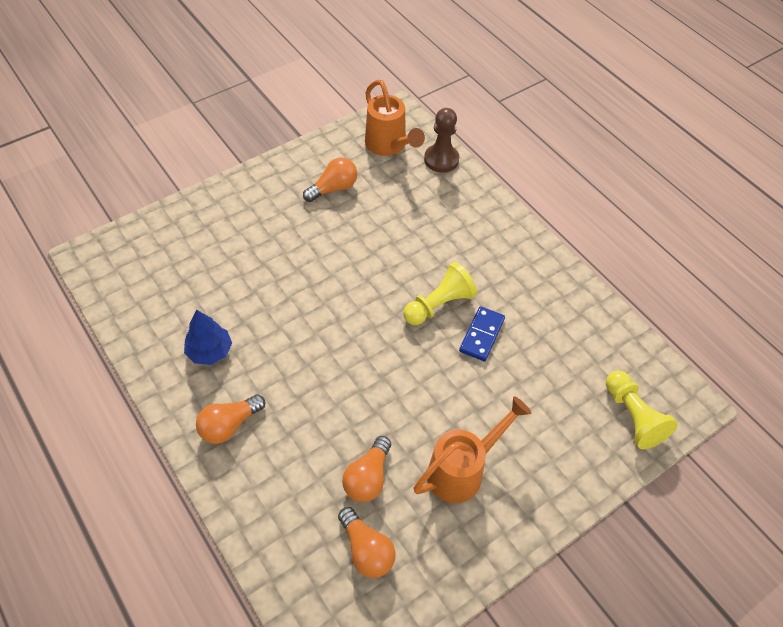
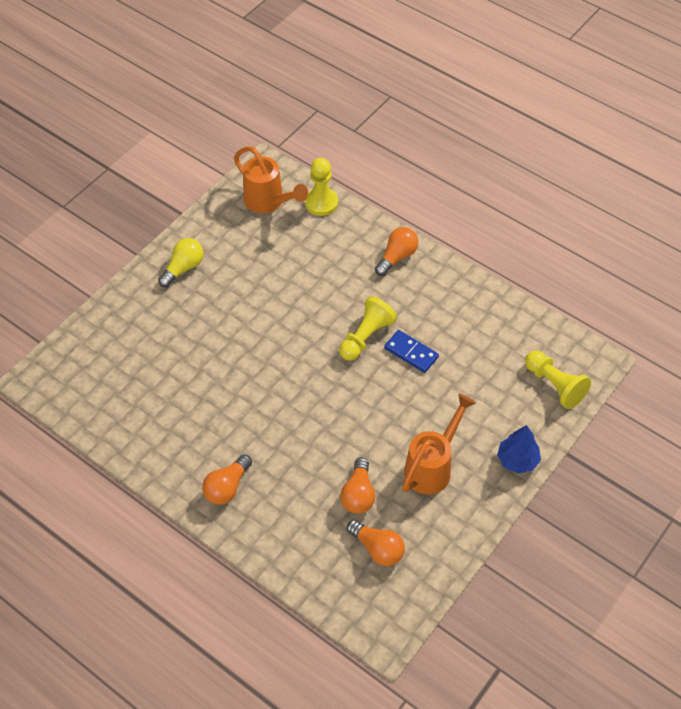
camera: 15 degrees left, 0 degrees up
(210, 351) = (183, 432): blue tree -> blue tree (517, 460)
(280, 187) = (183, 268): none -> yellow light bulb
(333, 188) = (233, 256): orange light bulb -> orange light bulb (397, 257)
(441, 159) = (321, 203): brown pawn -> yellow pawn
(481, 335) = (411, 353): blue domino -> blue domino turned 60 degrees counterclockwise

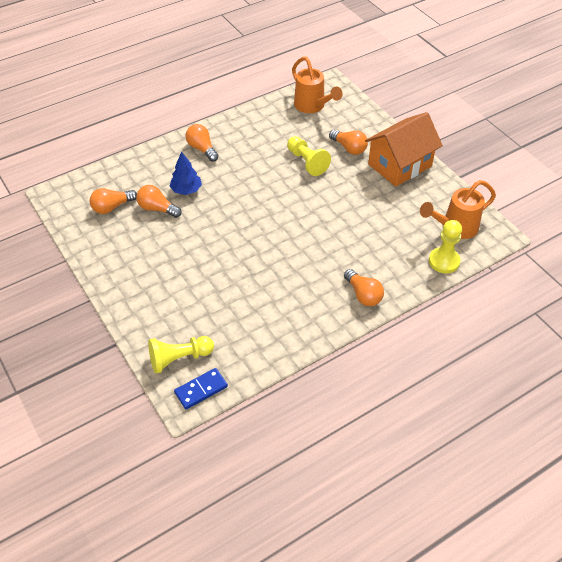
camera: 110 degrees right, 5 degrees down
(169, 324) = (349, 148): none -> orange light bulb
(183, 268) = (399, 165): yellow light bulb -> orange house
(366, 337) = (288, 250): yellow pawn -> yellow pawn (307, 162)
(411, 353) = (259, 273): blue domino -> blue domino (201, 389)
(432, 466) = (154, 254): orange watering can -> orange watering can (312, 107)
(517, 460) = (128, 307): blue tree -> blue tree (186, 190)

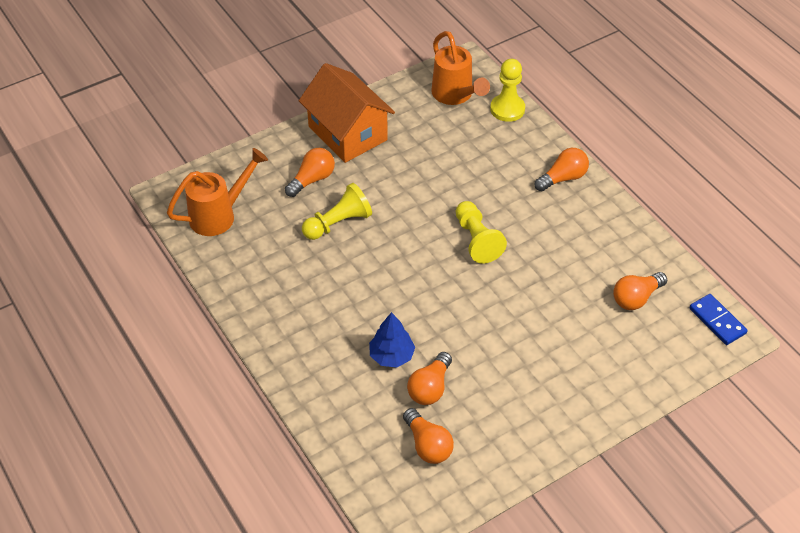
camera: 90 degrees left, 0 degrees up
(179, 358) = (679, 344): yellow pawn -> yellow pawn (477, 240)
(202, 149) = (304, 342): orange light bulb -> orange light bulb (636, 298)

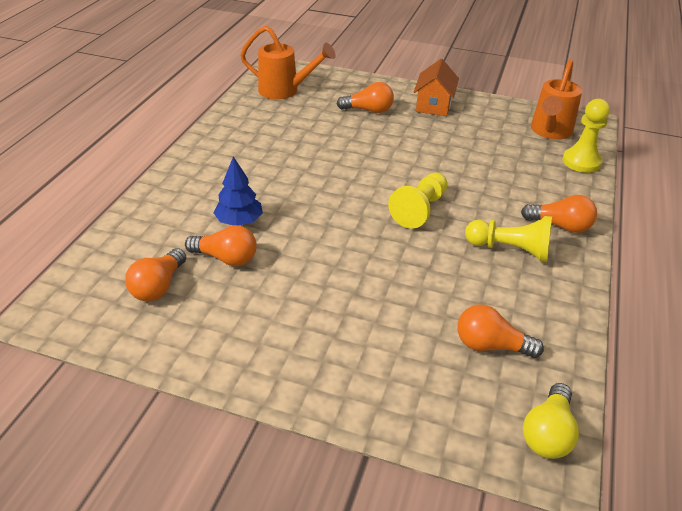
camera: 50 degrees right, 10 degrees down
(338, 223) = (343, 138): yellow pawn -> yellow pawn (510, 250)
(347, 133) = (434, 105): orange house -> orange house, size x0.63
(430, 388) = (226, 258): orange light bulb -> orange light bulb turned 150 degrees counterclockwise
(717, 321) = (548, 433): blue domino -> yellow light bulb

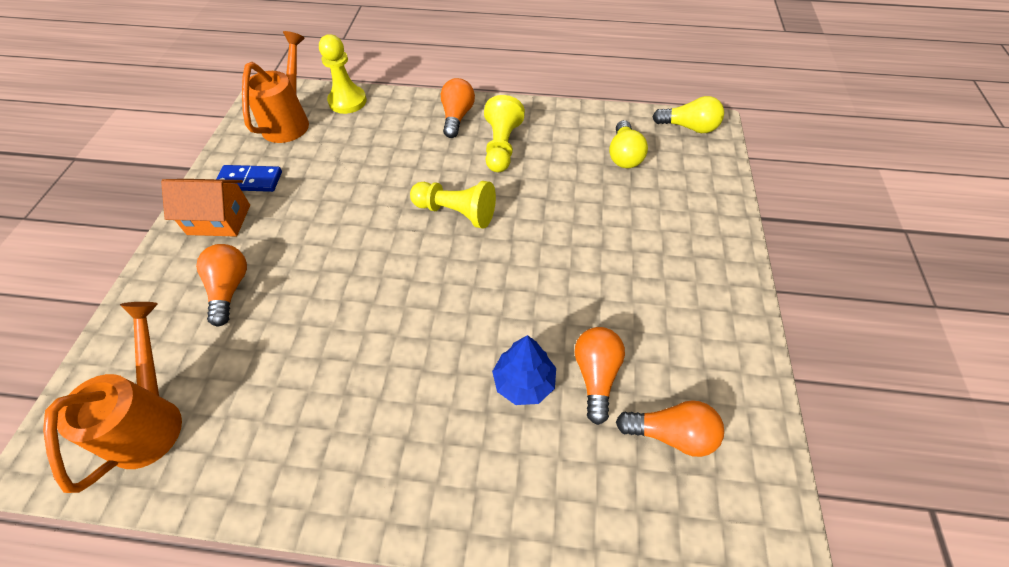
camera: 100 degrees left, 15 degrees up
(474, 115) = (250, 180): none -> blue domino
(491, 346) = (624, 155): orange light bulb -> yellow light bulb
(549, 132) = (289, 121): orange watering can -> orange watering can turned 90 degrees counterclockwise

